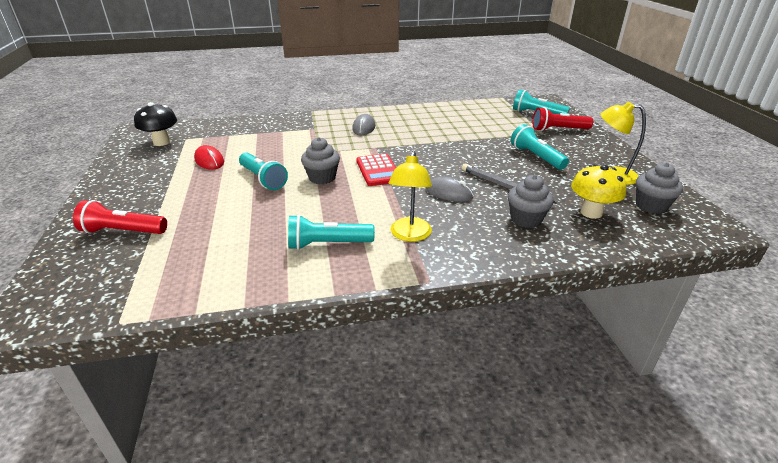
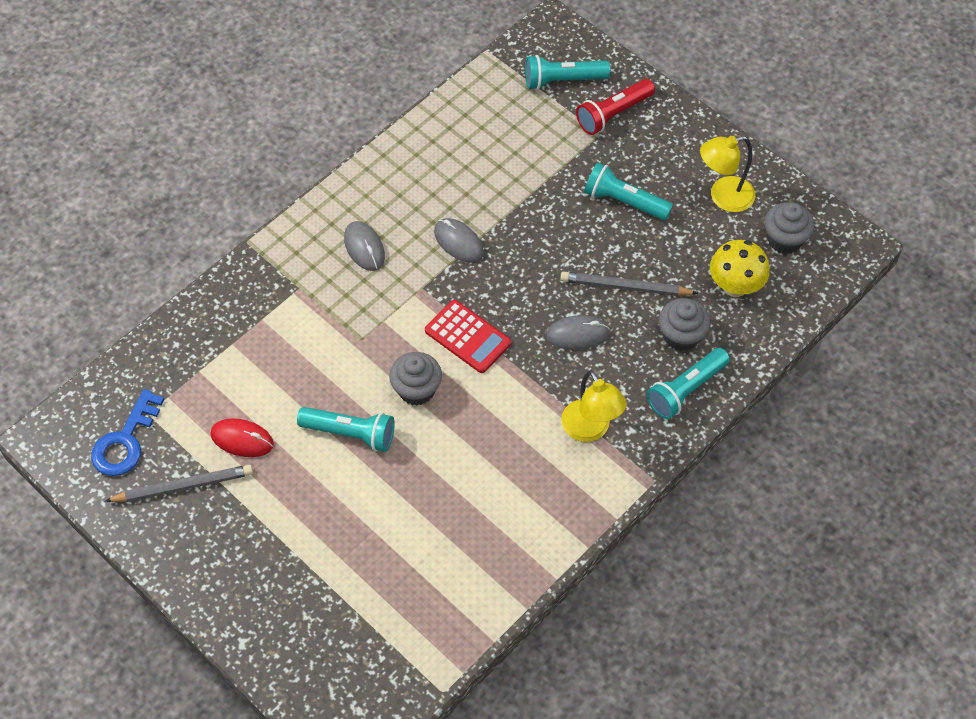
camera: 35 degrees left, 25 degrees up
(123, 231) = (300, 605): red flashlight -> none
(157, 164) = (183, 486): none -> grey pencil
(162, 142) = (125, 441): black mushroom -> blue key
(328, 244) = (525, 491): turquoise flashlight -> turquoise flashlight (686, 390)
(416, 140) = (458, 242): none -> grey mouse

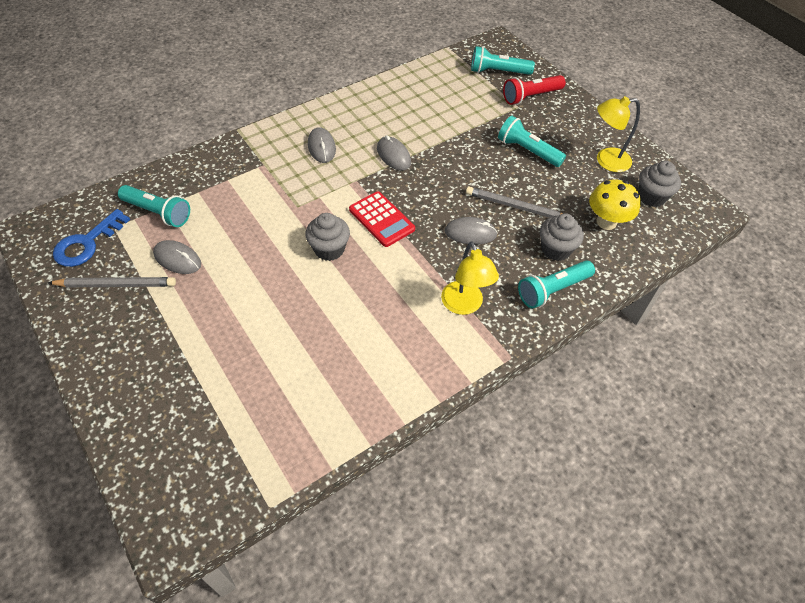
camera: 10 degrees right, 5 degrees down
(242, 439) = (177, 259): red mouse -> grey mouse
(350, 433) = (265, 271): turquoise flashlight -> turquoise flashlight (158, 212)

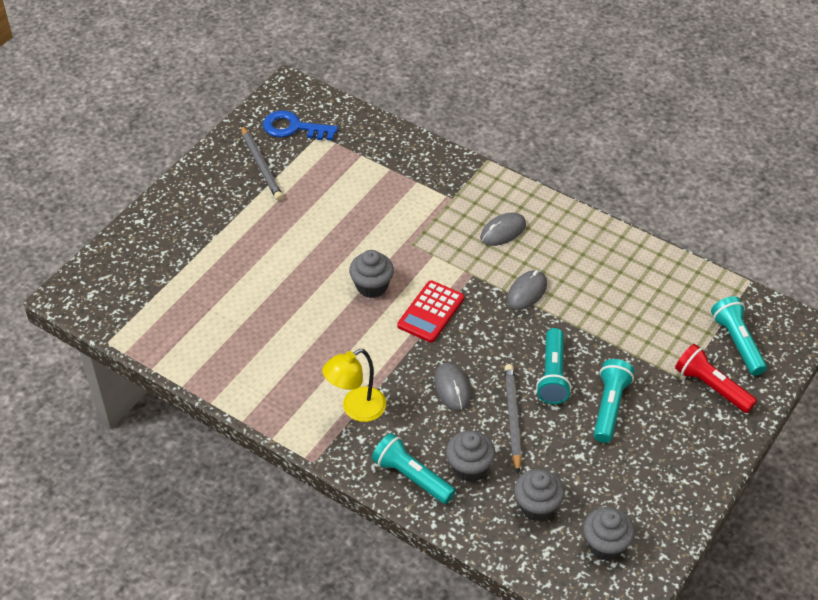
camera: 70 degrees right, 5 degrees down
(158, 212) = (350, 154): turquoise flashlight -> turquoise flashlight (553, 375)
(177, 259) = (306, 190): grey mouse -> none
(606, 160) = (641, 487): yellow lamp -> none
(606, 222) = (537, 506): yellow mushroom -> grey cupcake

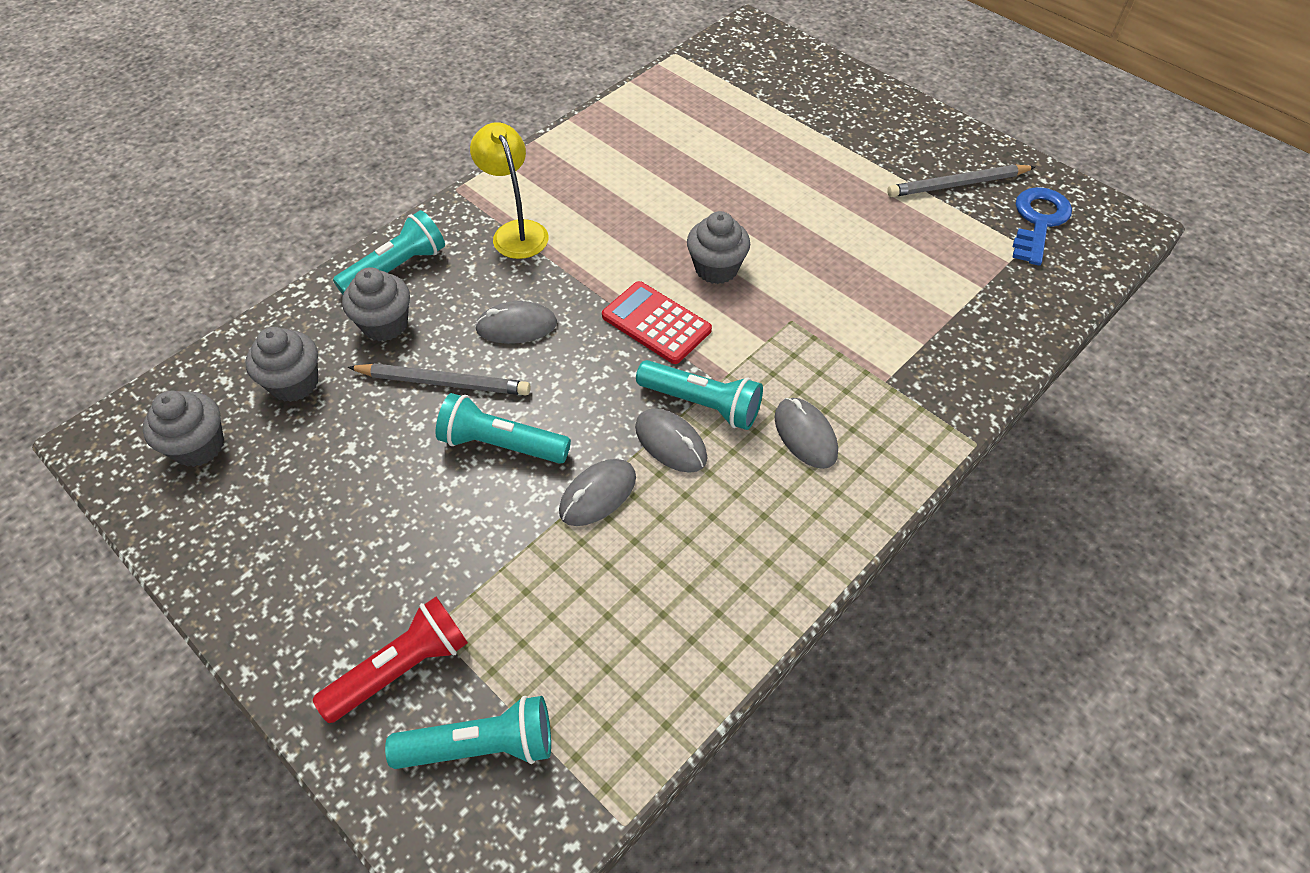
camera: 100 degrees right, 5 degrees up
(574, 320) = (598, 494): none -> grey mouse
(609, 407) = (417, 504): turquoise flashlight -> turquoise flashlight (701, 404)

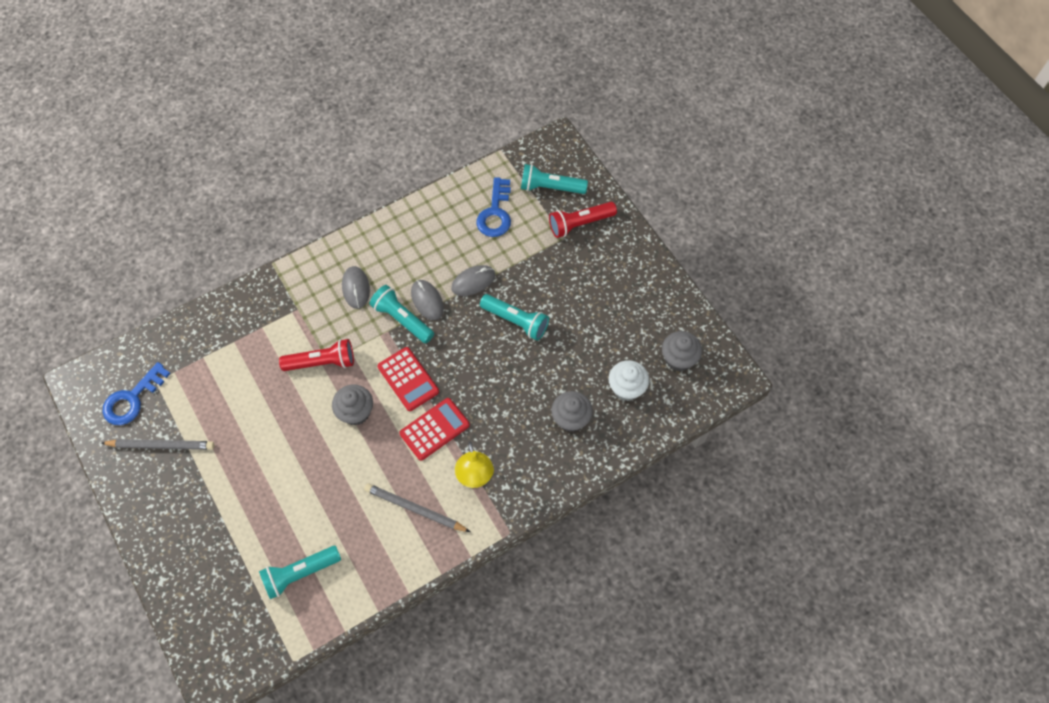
camera: 165 degrees left, 10 degrees up
(294, 383) = (626, 388): grey cupcake -> white cupcake
(396, 268) = (559, 464): turquoise flashlight -> turquoise flashlight (300, 573)
(443, 382) = (541, 368): grey pencil -> grey pencil (415, 509)
(516, 326) = (491, 397): grey mouse -> none
(592, 272) = (434, 429): none -> red calculator
(592, 647) = (495, 213): none -> blue key
(801, 317) = (322, 362): none -> red flashlight

